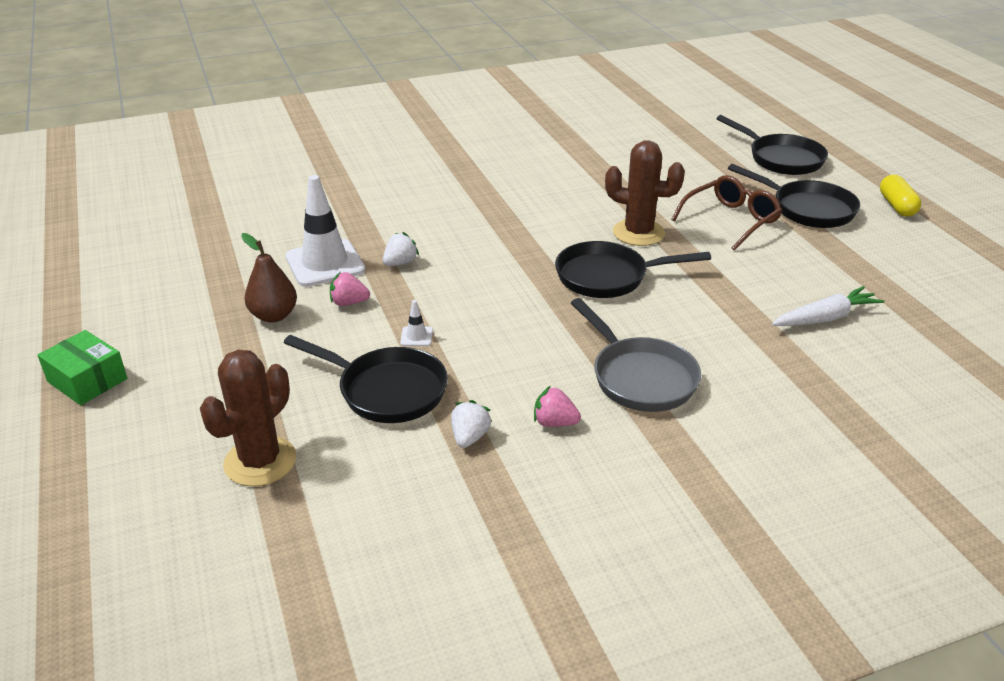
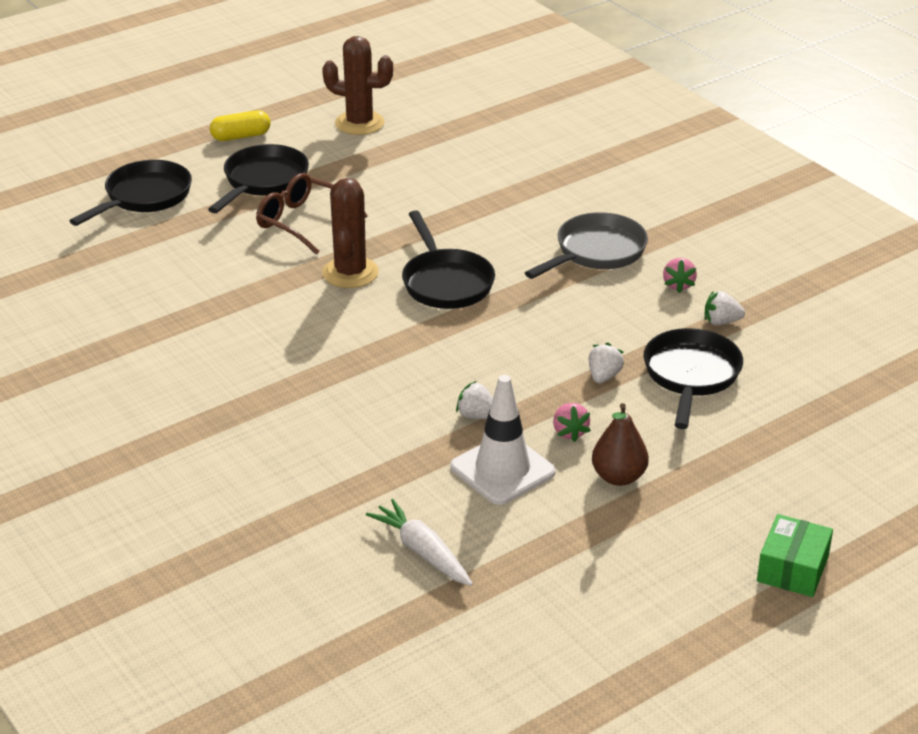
camera: 105 degrees left, 0 degrees up
(260, 461) = (819, 420): brown cactus -> brown cactus (359, 123)
(416, 336) = (603, 376): white traffic cone -> white strawberry
(825, 318) = (463, 173): white carrot -> white carrot (422, 552)

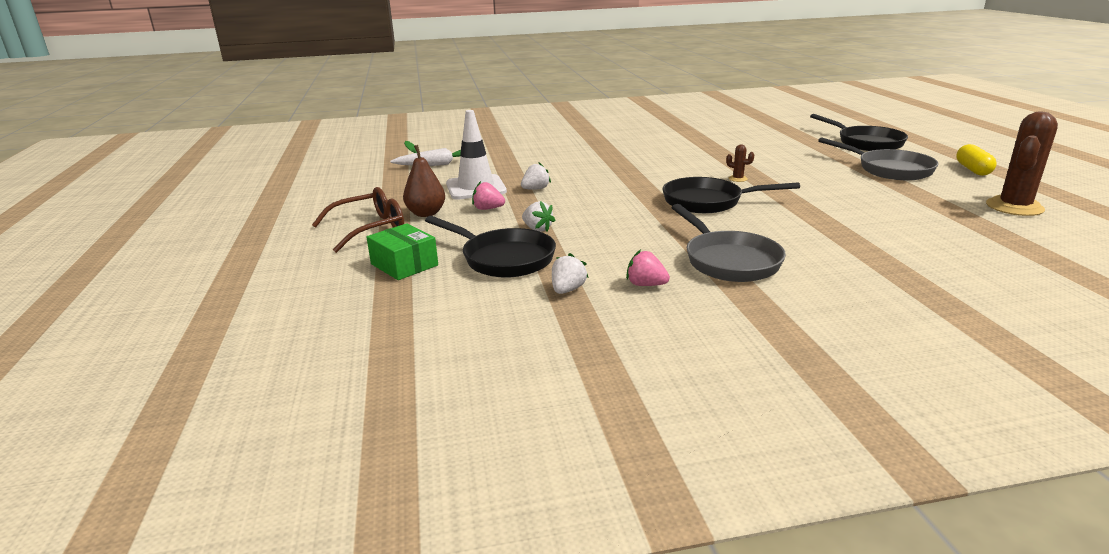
camera: 115 degrees right, 10 degrees down
(263, 181) = (890, 169): black pan -> grey pan
(303, 222) = (820, 174): brown glasses -> brown glasses (369, 229)
(350, 273) = (738, 179): brown cactus -> brown cactus, size x0.42
(792, 569) = (268, 242): green box -> green box (404, 264)

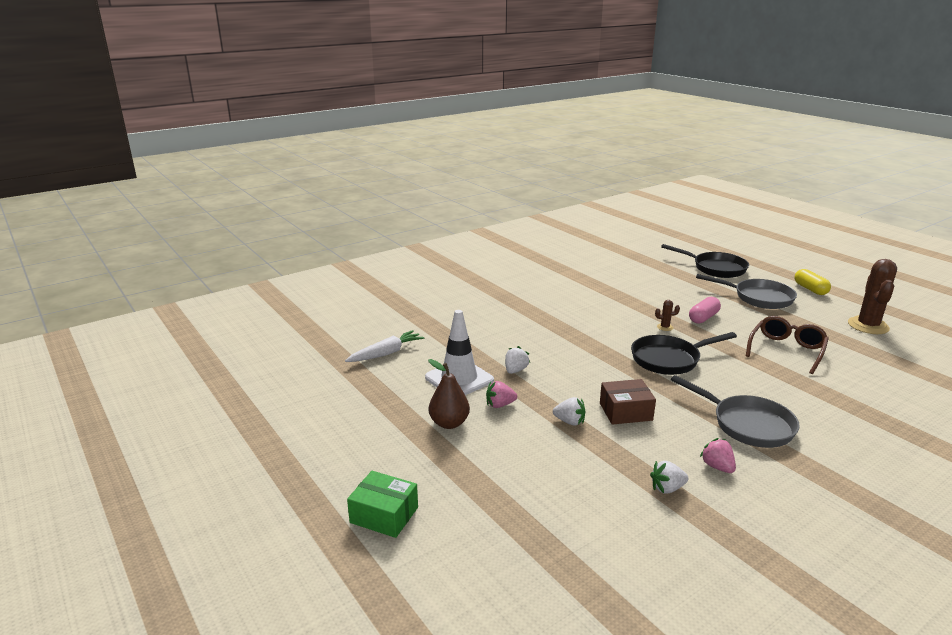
camera: 25 degrees left, 0 degrees up
(369, 229) = (417, 456): brown glasses -> brown glasses (786, 350)
(404, 264) = (501, 495): green box -> green box (384, 515)
(503, 258) = (579, 465): black pan -> none
(567, 290) = (667, 488): white strawberry -> white strawberry turned 105 degrees counterclockwise
(604, 231) = (625, 411): none -> brown box
(646, 285) = (717, 467): pink strawberry -> pink strawberry turned 60 degrees clockwise
(795, 177) = (703, 318): none -> pink capsule

